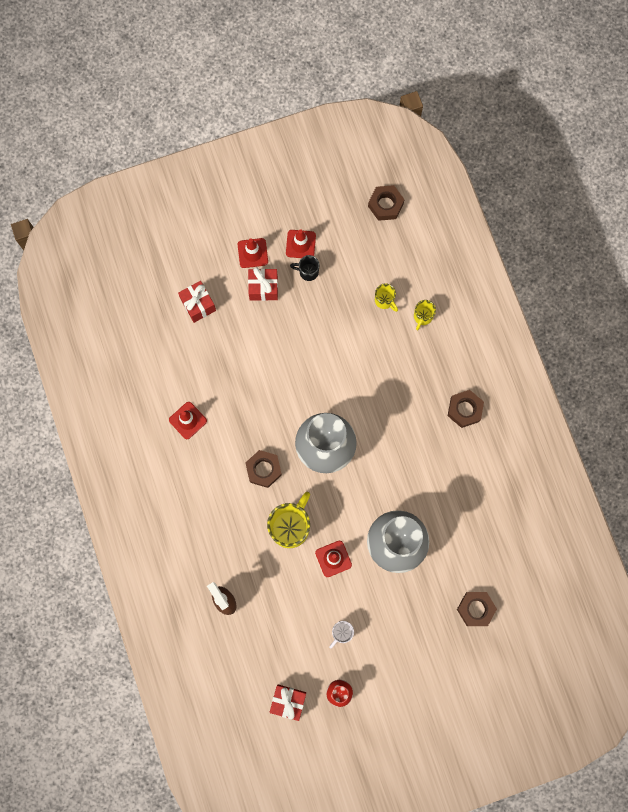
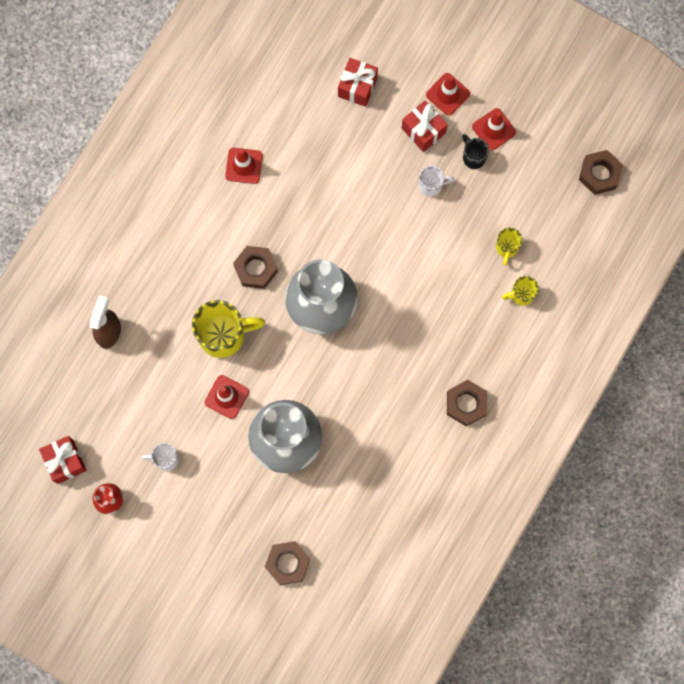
camera: 50 degrees right, 0 degrees up
(304, 313) = (431, 185): none -> white mug

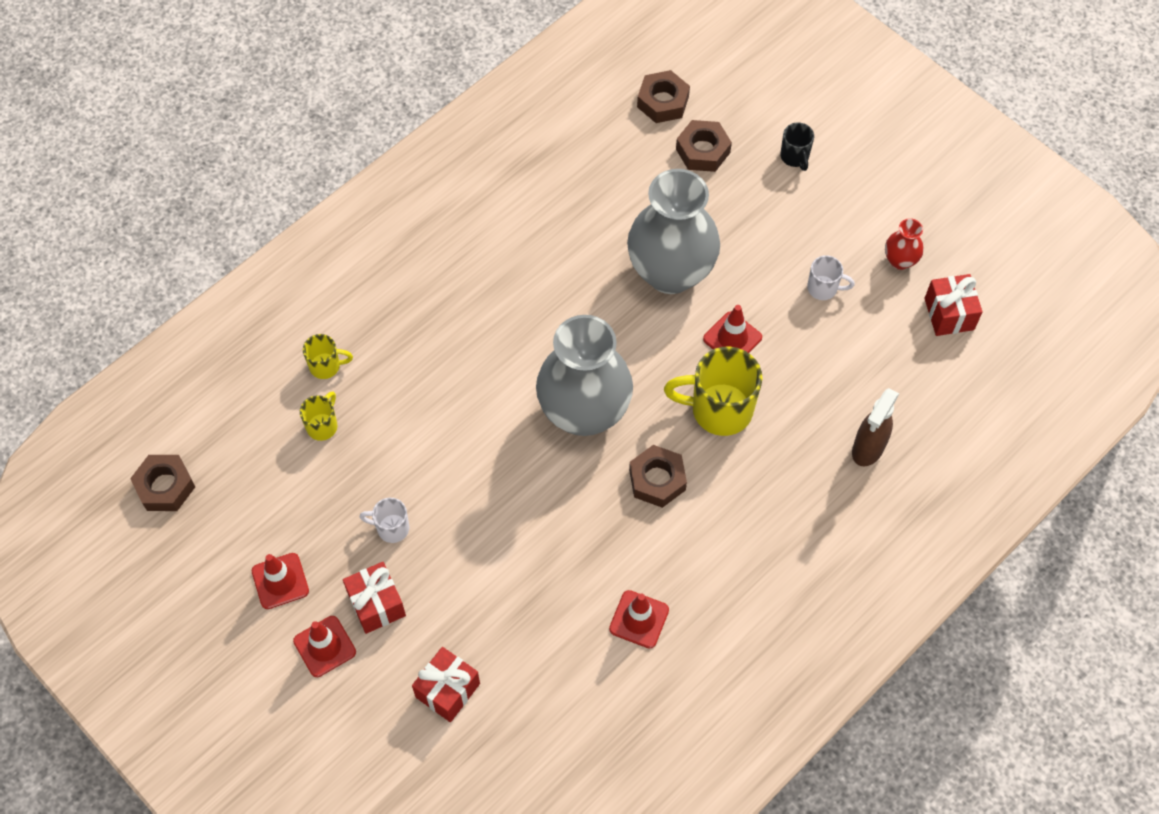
camera: 165 degrees left, 15 degrees down
(466, 404) = (440, 262): brown nut -> brown nut (663, 102)
(473, 157) = (322, 551): black mug -> black mug (795, 157)

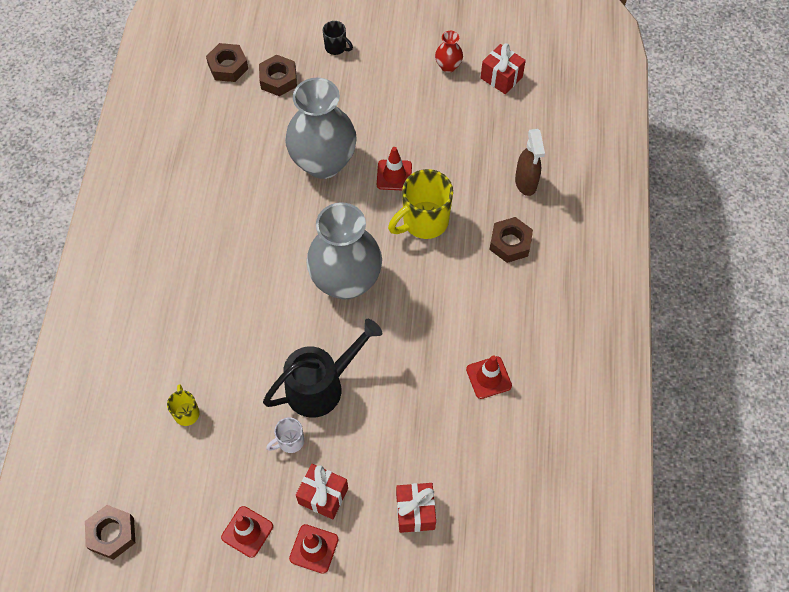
camera: 40 degrees left, 0 degrees up
(326, 366) = (155, 374): yellow mug -> none
(468, 498) = (322, 385): none -> black watering can
(657, 480) = (425, 288): brown nut -> brown nut (510, 243)
(823, 288) = (420, 111): white mug -> none

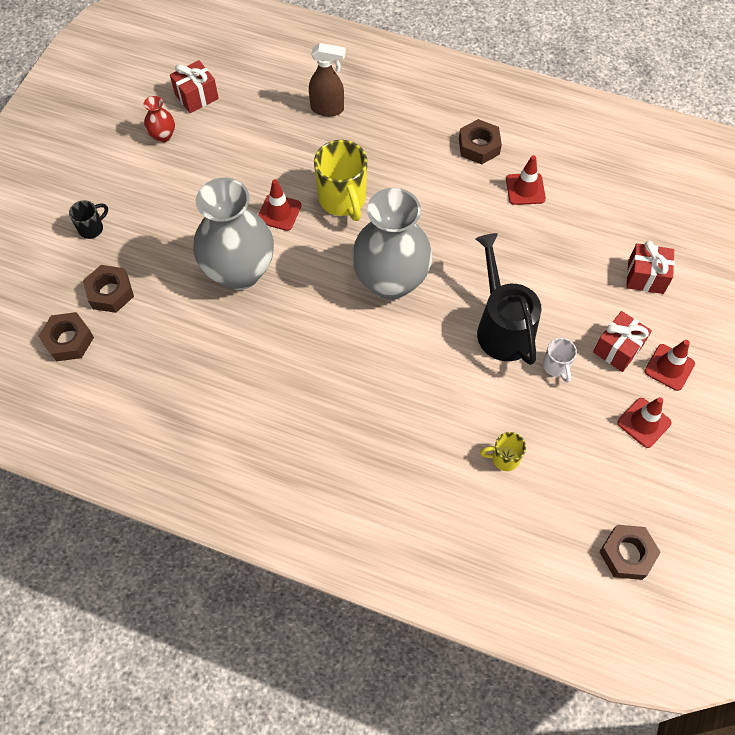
camera: 75 degrees left, 0 degrees up
(510, 243) = (389, 138): brown nut -> brown nut (479, 146)

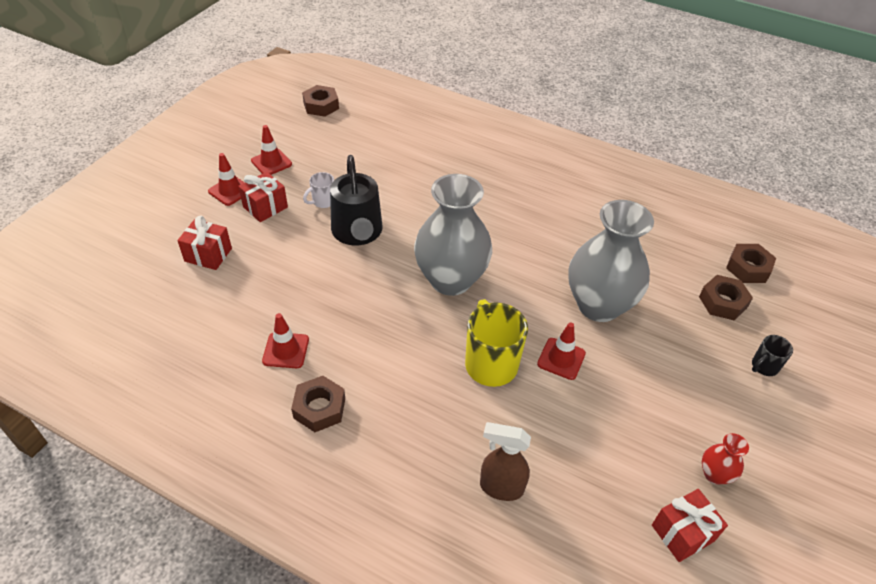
camera: 175 degrees left, 15 degrees down
(504, 458) = (386, 156): yellow mug -> none
(556, 367) = (323, 202): white mug -> white mug turned 120 degrees counterclockwise

